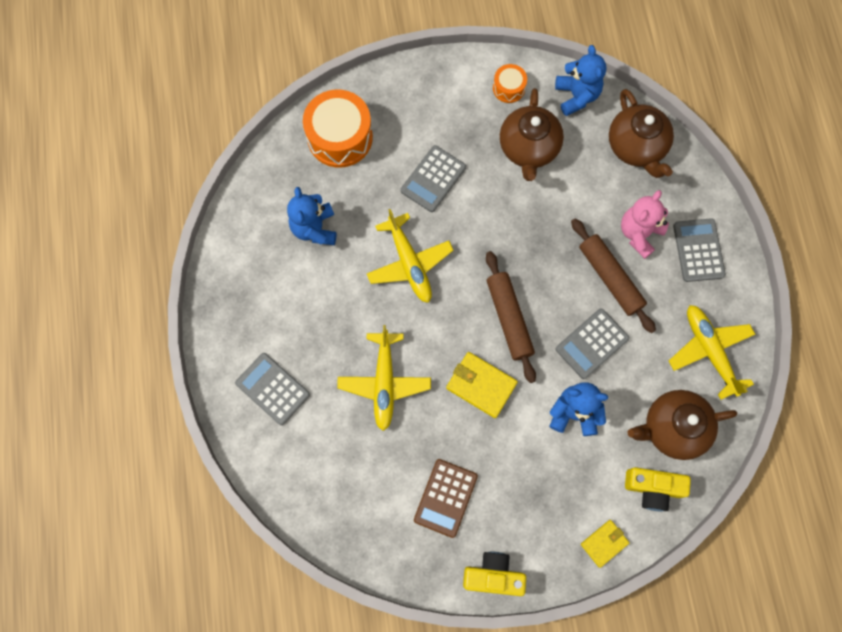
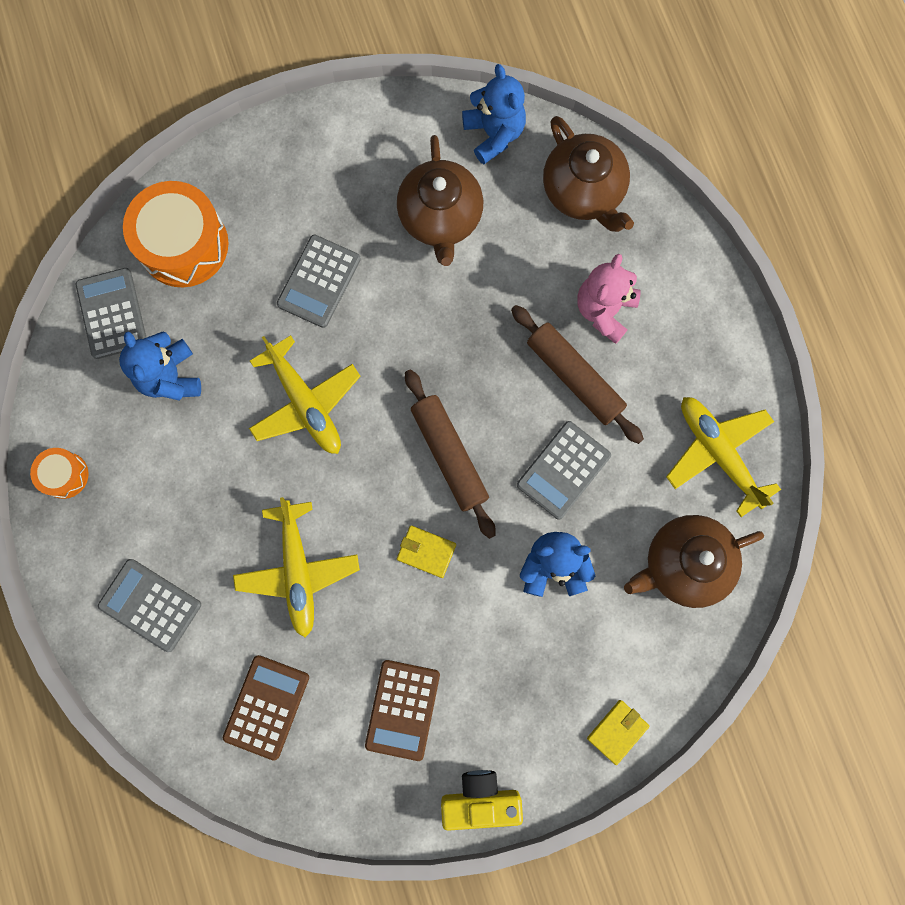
camera: 10 degrees left, 5 degrees up
(345, 478) = (266, 707): none -> brown calculator
(481, 385) = (426, 552): yellow wallet -> yellow wallet, size x0.64
(508, 88) = (401, 138): orange drum -> orange drum (64, 475)
(653, 488) = (670, 648): yellow camera -> none
(698, 250) = (685, 320): grey calculator -> grey calculator (112, 313)

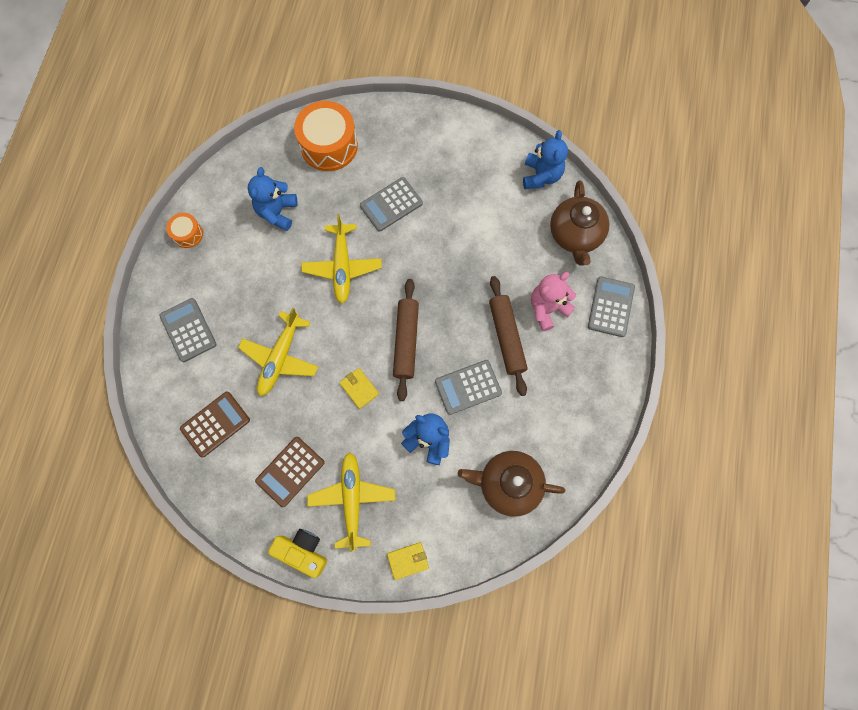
camera: 30 degrees right, 5 degrees down
(112, 313) = (267, 162): grey calculator -> grey calculator (611, 307)
(440, 217) = (482, 206): brown teapot -> none
(718, 453) = (568, 430): yellow plane -> yellow plane (352, 499)

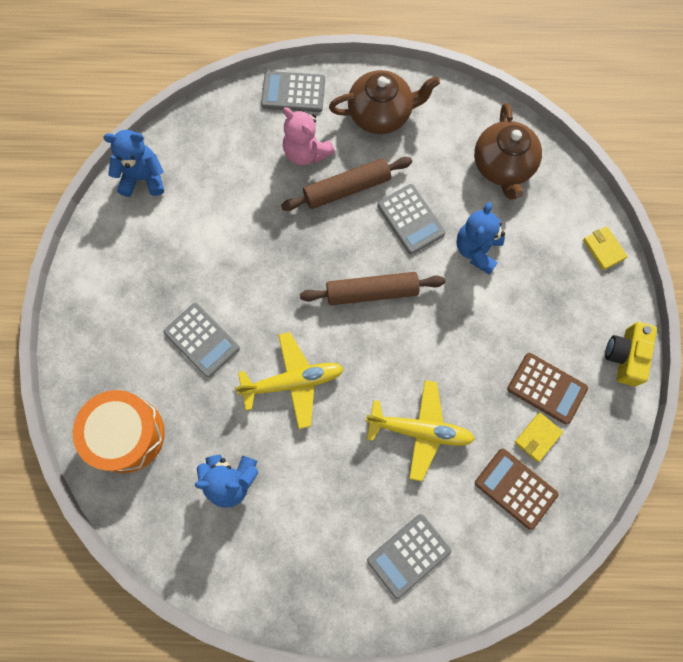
camera: 100 degrees left, 0 degrees up
(188, 234) = (278, 594): orange drum -> none
(352, 499) = (559, 316): yellow plane -> none
(359, 388) = (437, 332): yellow wallet -> yellow wallet (537, 437)
(575, 235) = (214, 134): brown teapot -> brown teapot (381, 114)

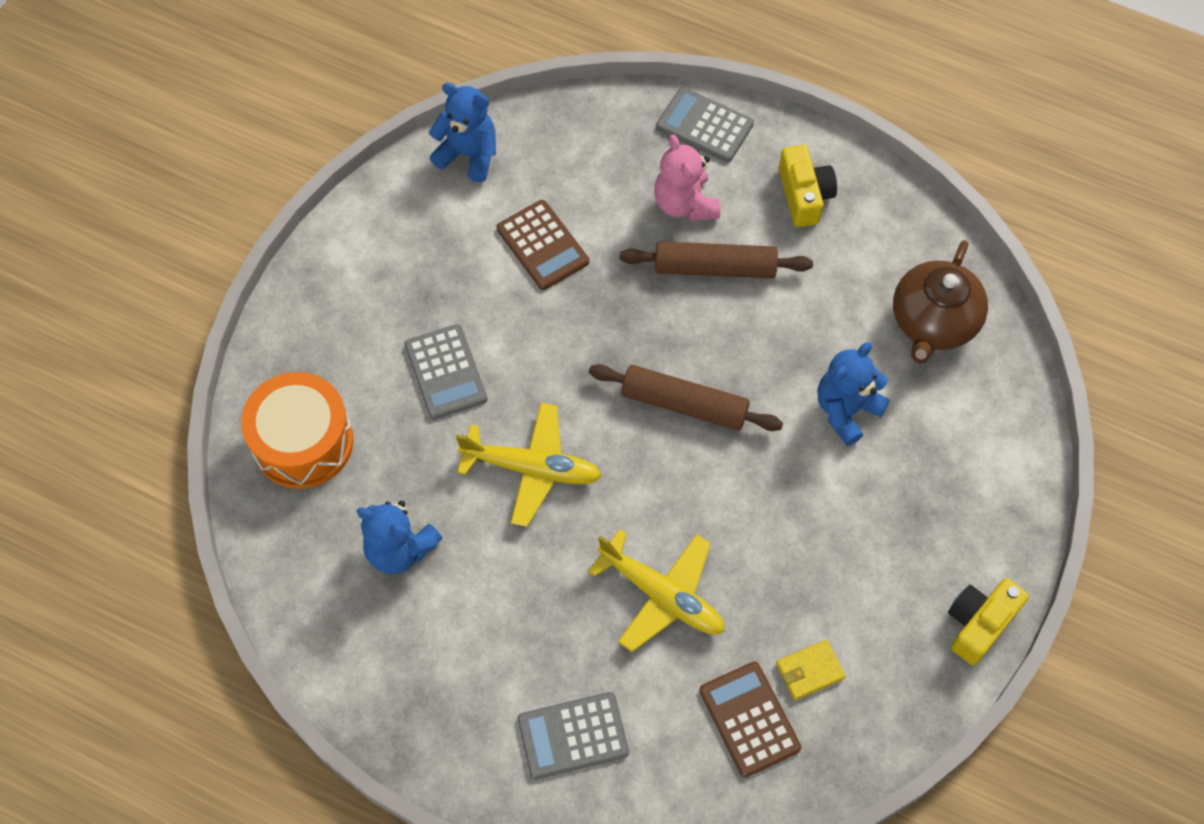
camera: 25 degrees right, 10 degrees down
(381, 114) = (804, 195): brown teapot -> yellow camera
(410, 219) = (778, 338): grey calculator -> none
(546, 388) = (852, 617): brown calculator -> brown calculator (542, 245)
(603, 249) = (1017, 479): yellow wallet -> none

